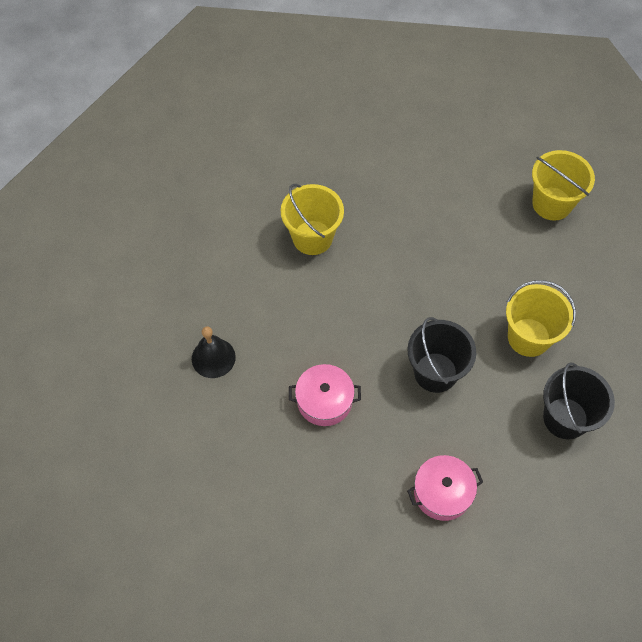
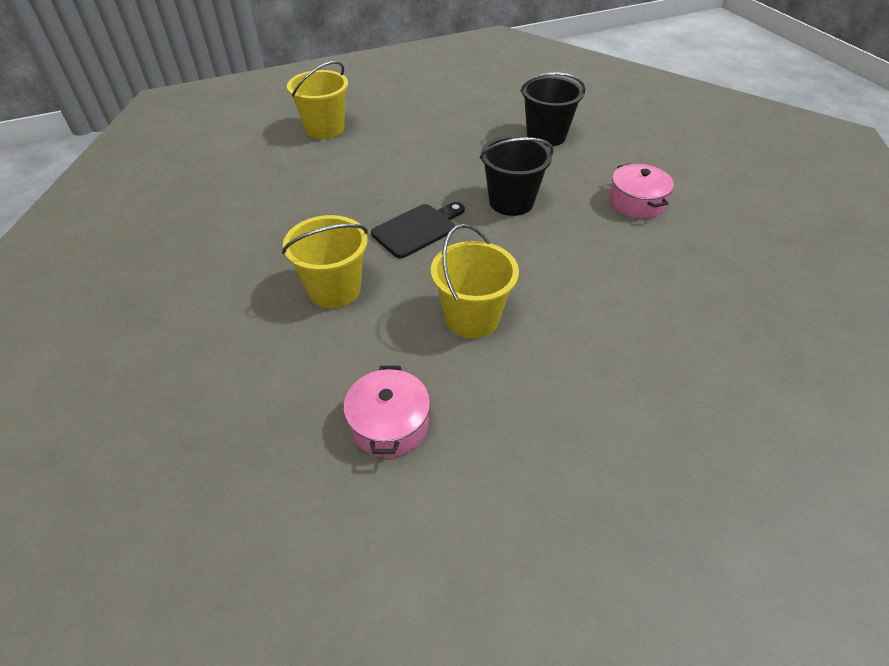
camera: 90 degrees left, 15 degrees down
(213, 357) = (512, 384): black bell -> none
(324, 401) = (556, 279): pink pot -> pink pot (389, 424)
(390, 293) = (417, 229): none -> black cutting board
(528, 337) = (468, 149): yellow bucket -> yellow bucket (472, 318)

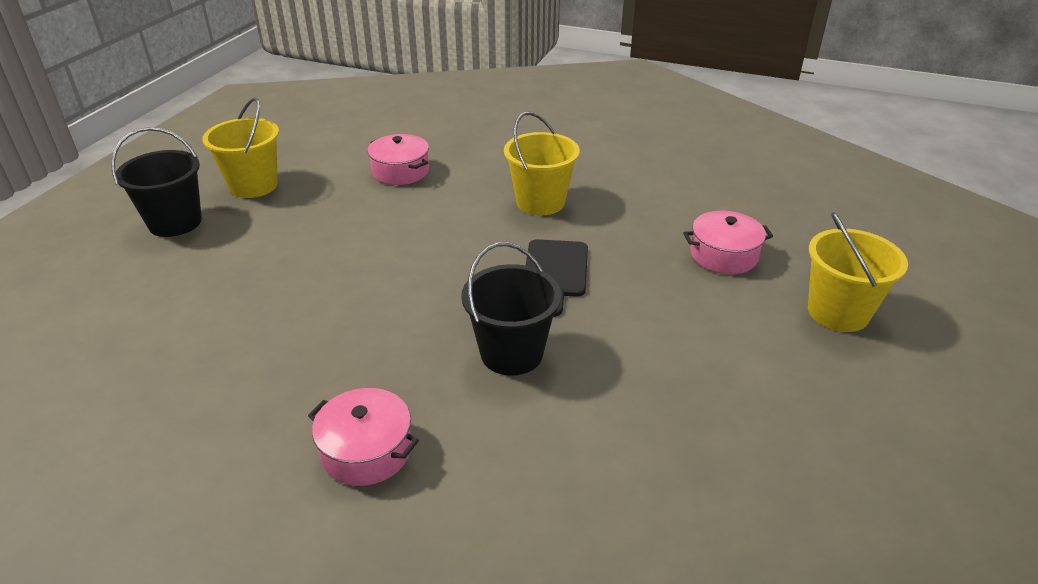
camera: 135 degrees right, 10 degrees down
(309, 179) = (723, 255): none -> pink pot
(472, 318) = (418, 238): yellow bucket -> yellow bucket (253, 185)
(546, 136) = (603, 499): black bucket -> black bucket (175, 222)

